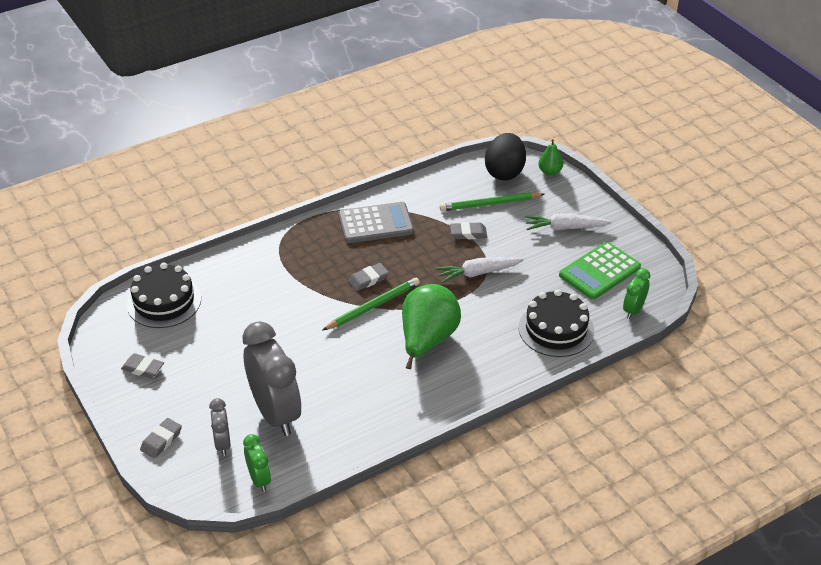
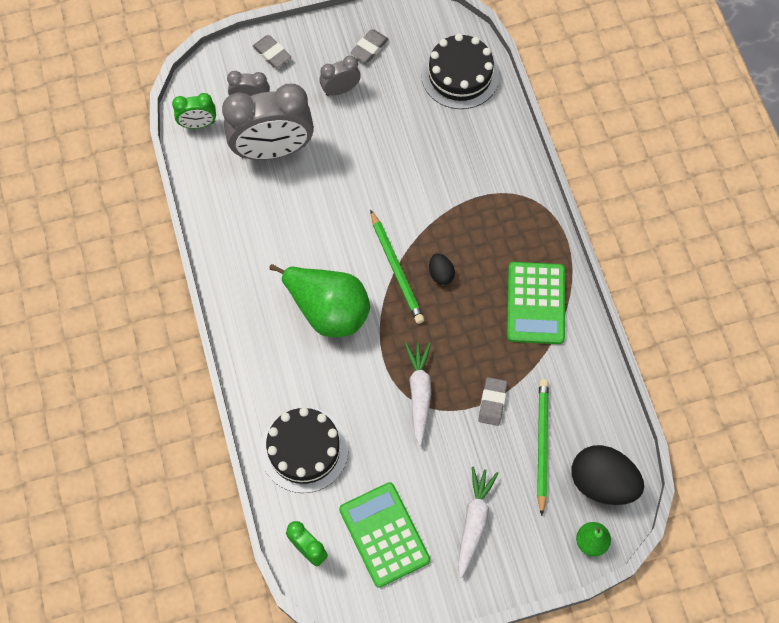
camera: 105 degrees right, 25 degrees up
(195, 379) = (340, 90): none -> grey clock
(368, 279) = (440, 274): grey eraser -> black egg
(375, 224) = (535, 303): grey calculator -> green calculator

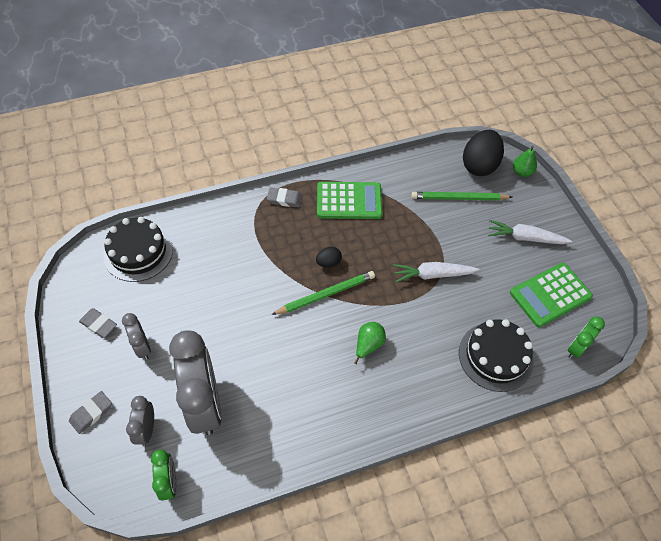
camera: 95 degrees left, 10 degrees down
(328, 310) = (368, 345): green pear -> green pear, size x0.48
(492, 402) = (432, 227): grey eraser -> grey eraser (284, 199)

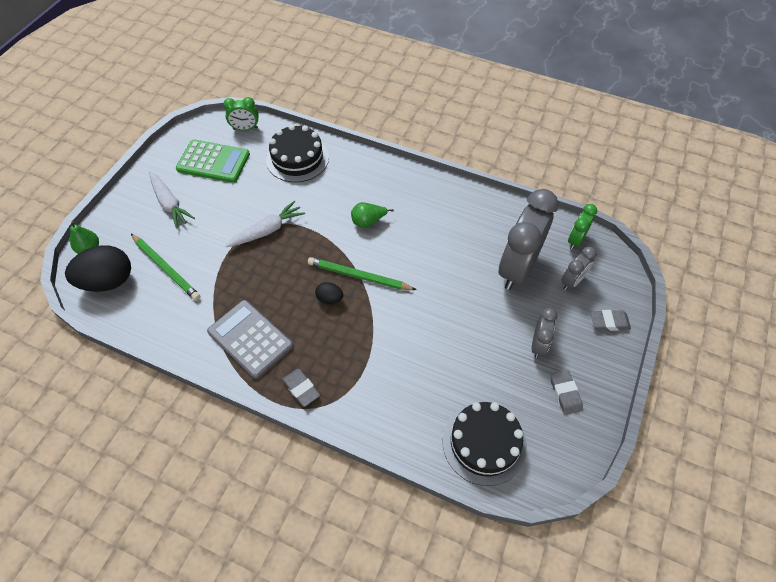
camera: 135 degrees left, 0 degrees up
(349, 201) = (250, 339): green calculator -> grey calculator
(432, 275) = (267, 230): white carrot -> white carrot turned 75 degrees counterclockwise

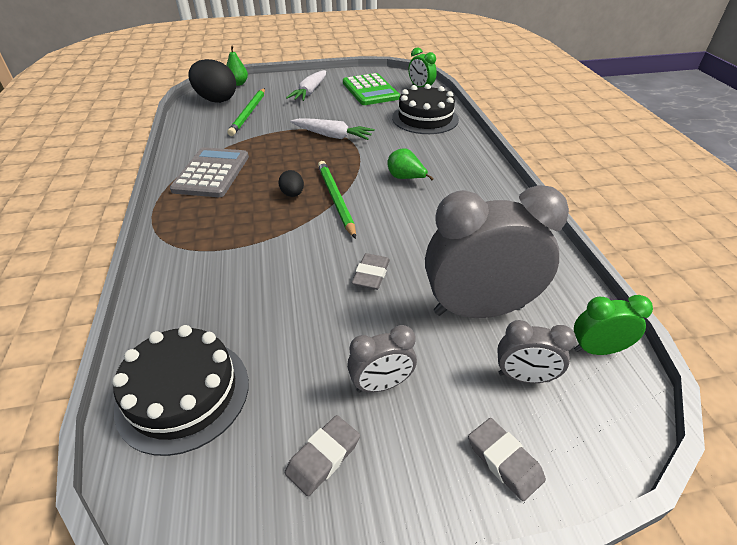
camera: 55 degrees right, 15 degrees down
(301, 388) = (176, 220): grey eraser -> grey eraser (371, 275)

